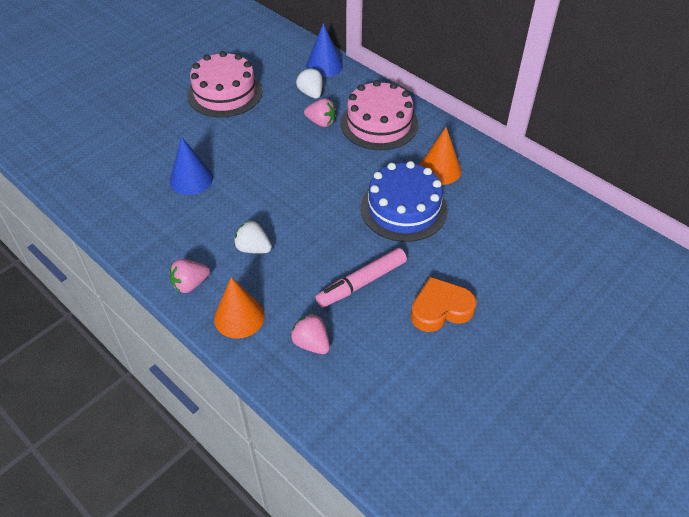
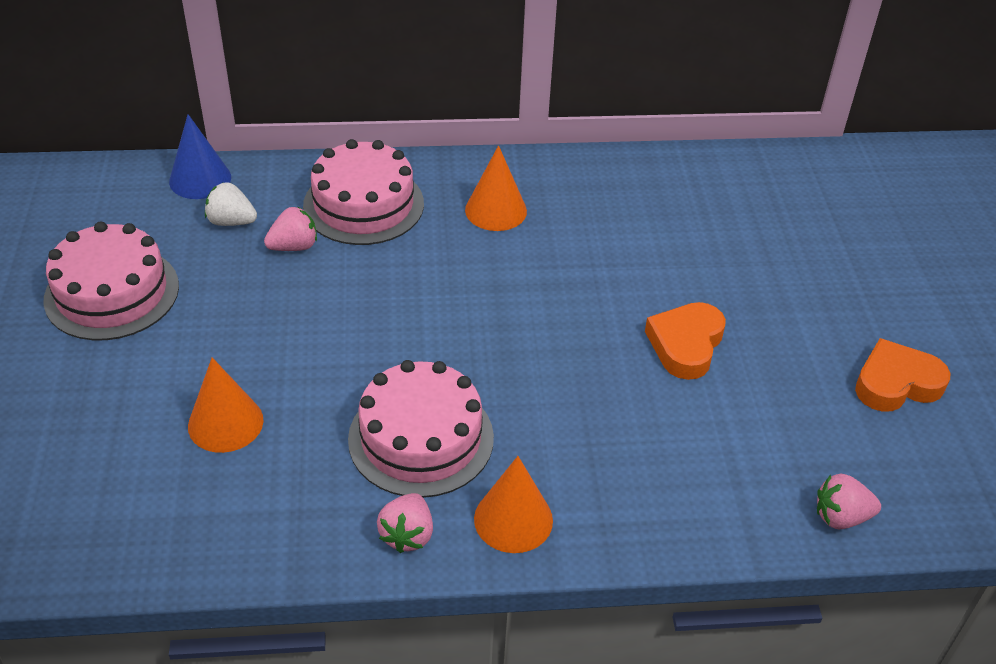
camera: 50 degrees left, 5 degrees down
(191, 179) = (225, 423): blue cone -> orange cone
(253, 248) = (421, 438): white strawberry -> pink cake
(311, 343) = (621, 479): pink strawberry -> pink strawberry (841, 517)
(361, 282) = (582, 380): pink marker -> none
(403, 208) = (517, 275): blue cake -> none
(535, 431) = (896, 383): none -> orange heart

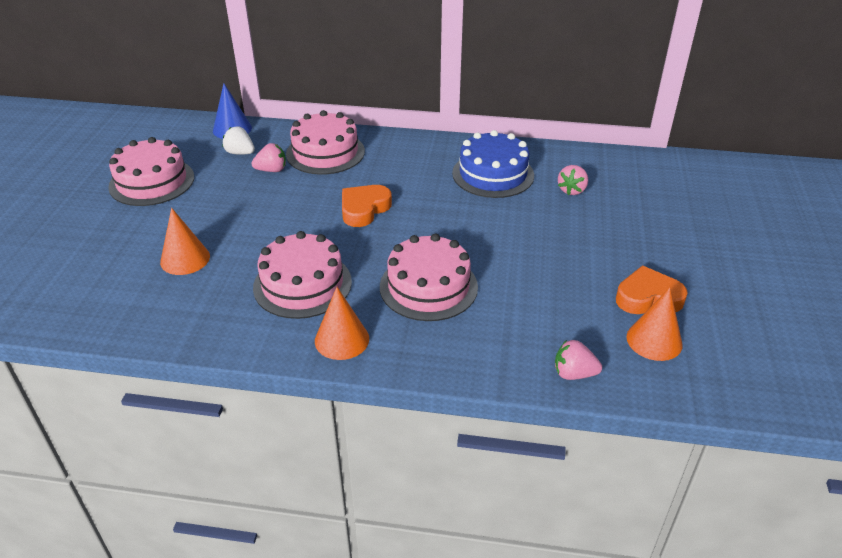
camera: 15 degrees right, 5 degrees down
(407, 535) = (268, 338): pink strawberry -> pink strawberry (572, 190)
(496, 210) = (408, 164): orange cone -> orange cone (654, 340)
(601, 413) = (428, 286): none -> pink cake
(622, 211) = (493, 174): none -> blue cake
(685, 345) = (504, 255): orange heart -> orange heart (364, 209)

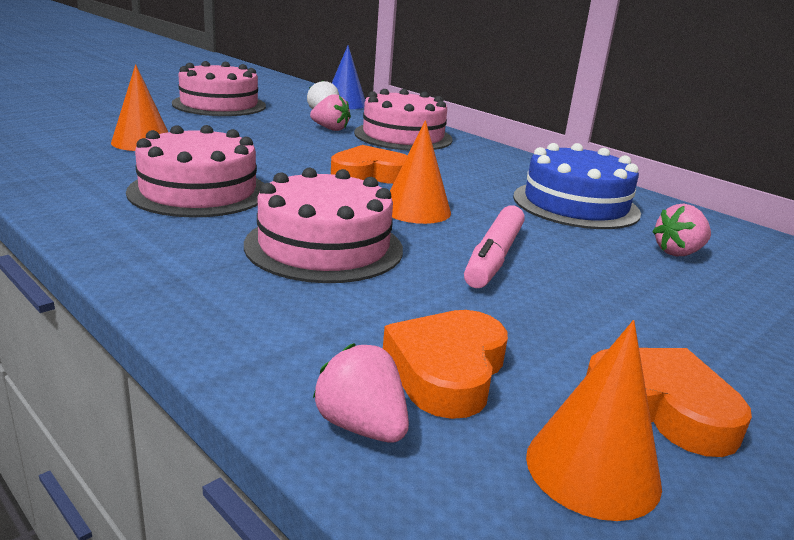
camera: 35 degrees right, 15 degrees down
(342, 339) = (142, 240): orange cone -> orange cone (416, 210)
(506, 245) = (493, 257): none -> pink marker
(568, 328) = (447, 371): none -> orange heart

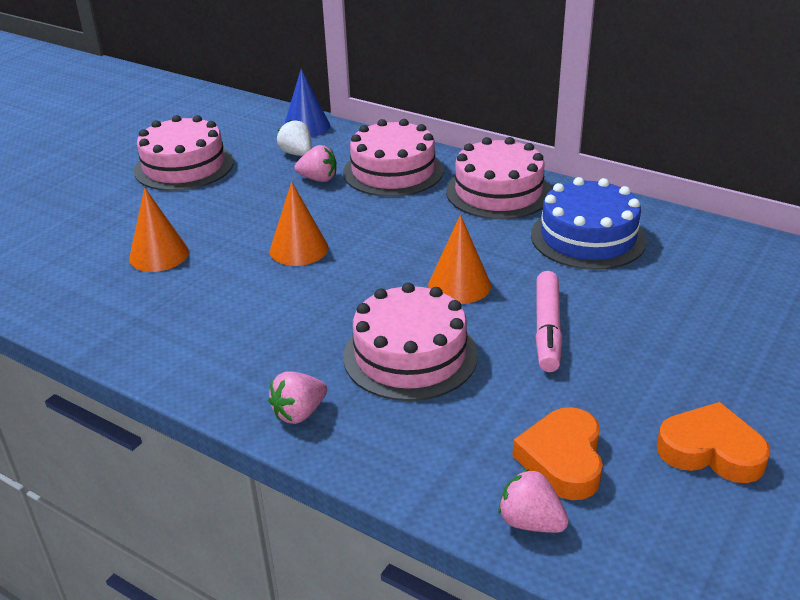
camera: 10 degrees left, 10 degrees up
(198, 191) = (263, 314): pink cake -> pink cake (498, 192)
(369, 174) = (394, 245): orange heart -> none
(592, 469) = (682, 513): orange cone -> orange cone (299, 249)
(678, 252) = (687, 280): pink strawberry -> pink strawberry (299, 413)

